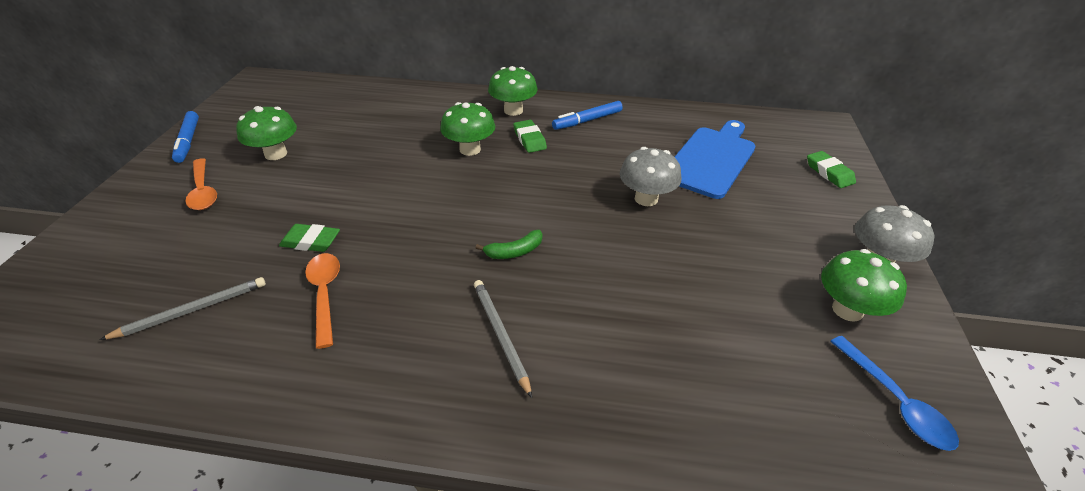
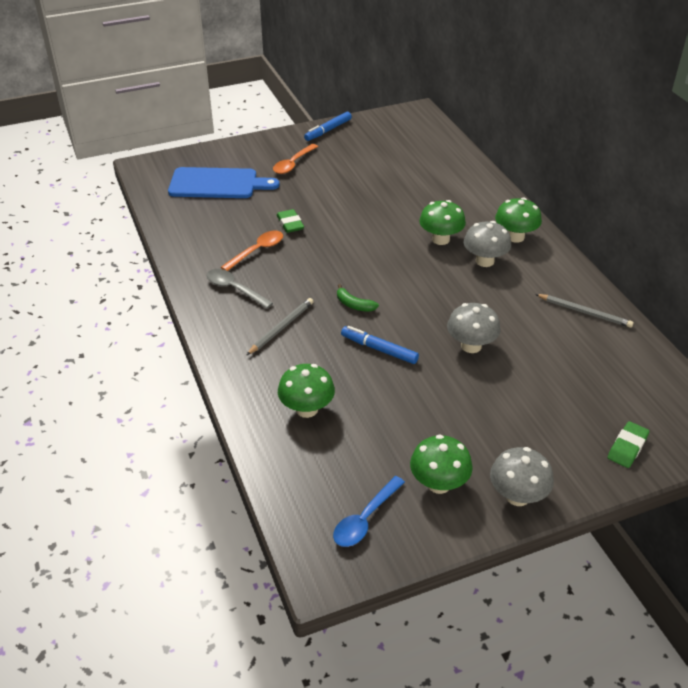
camera: 60 degrees right, 0 degrees up
(192, 310) = (212, 216): grey pencil -> grey pencil (584, 312)
(276, 154) = (350, 167): green mushroom -> green mushroom (307, 409)
(377, 352) = (234, 289): none -> grey spoon
(529, 139) = (484, 261): green eraser -> grey mushroom
(587, 120) = (546, 280): blue marker -> blue marker (379, 349)
(711, 159) = (566, 367): blue cutting board -> blue cutting board (217, 184)

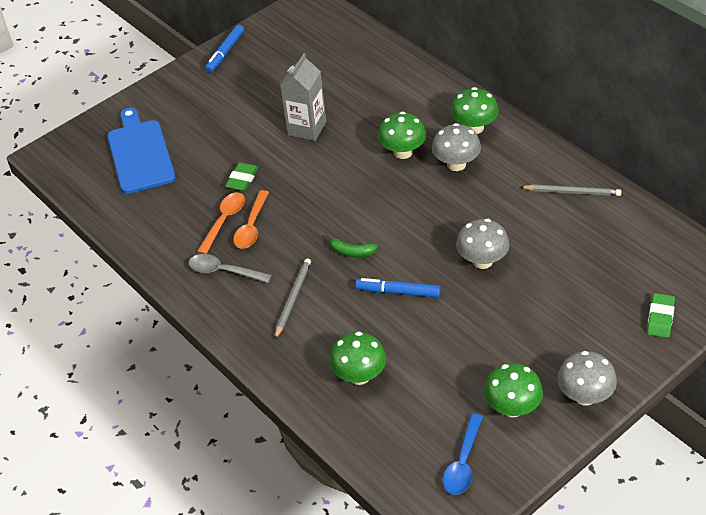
camera: 15 degrees left, 5 degrees up
(217, 184) = (140, 154): blue cutting board -> blue cutting board turned 90 degrees counterclockwise
(290, 224) = (242, 179): green eraser -> green eraser turned 60 degrees clockwise
(293, 164) = (208, 105): orange spoon -> orange spoon (251, 226)
(366, 200) = (307, 128): none -> grey carton

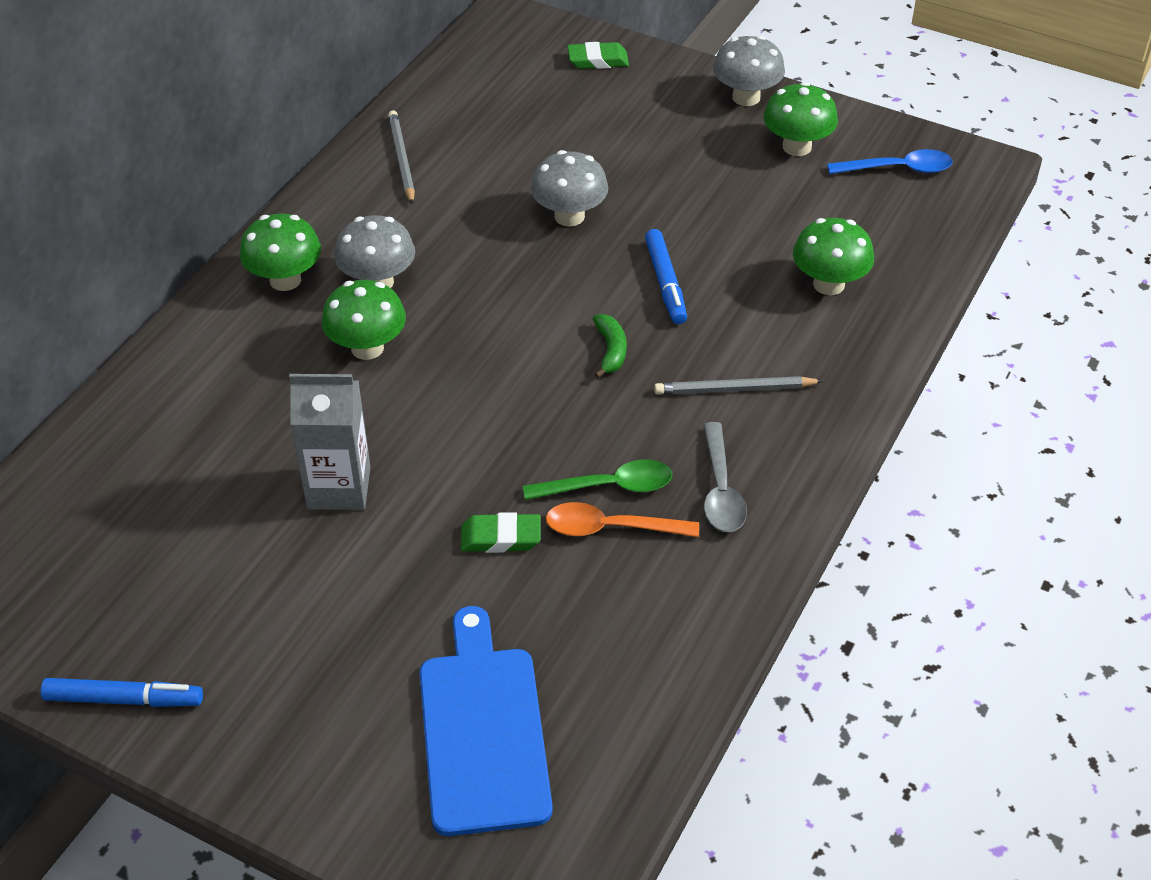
camera: 115 degrees left, 0 degrees up
(140, 154) = (483, 731): blue cutting board -> blue cutting board turned 120 degrees clockwise
(251, 226) = (608, 487): orange spoon -> green spoon

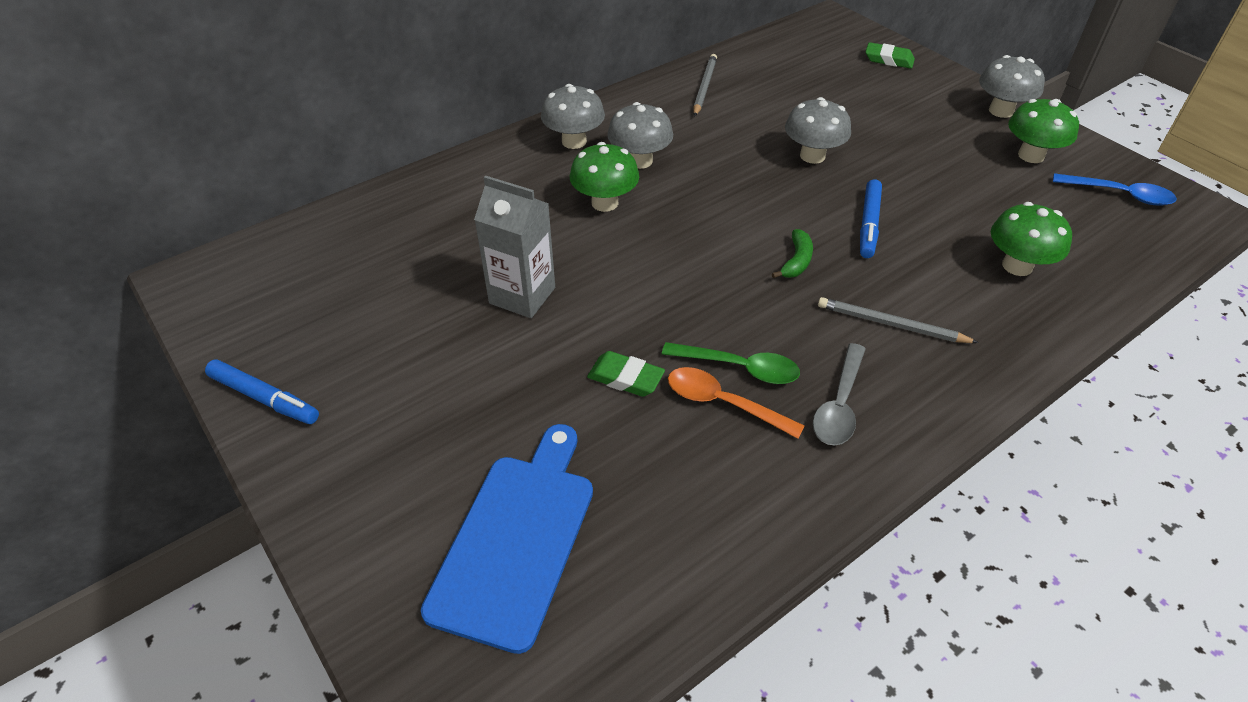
camera: 25 degrees right, 0 degrees up
(285, 280) = (574, 141): green mushroom -> grey mushroom

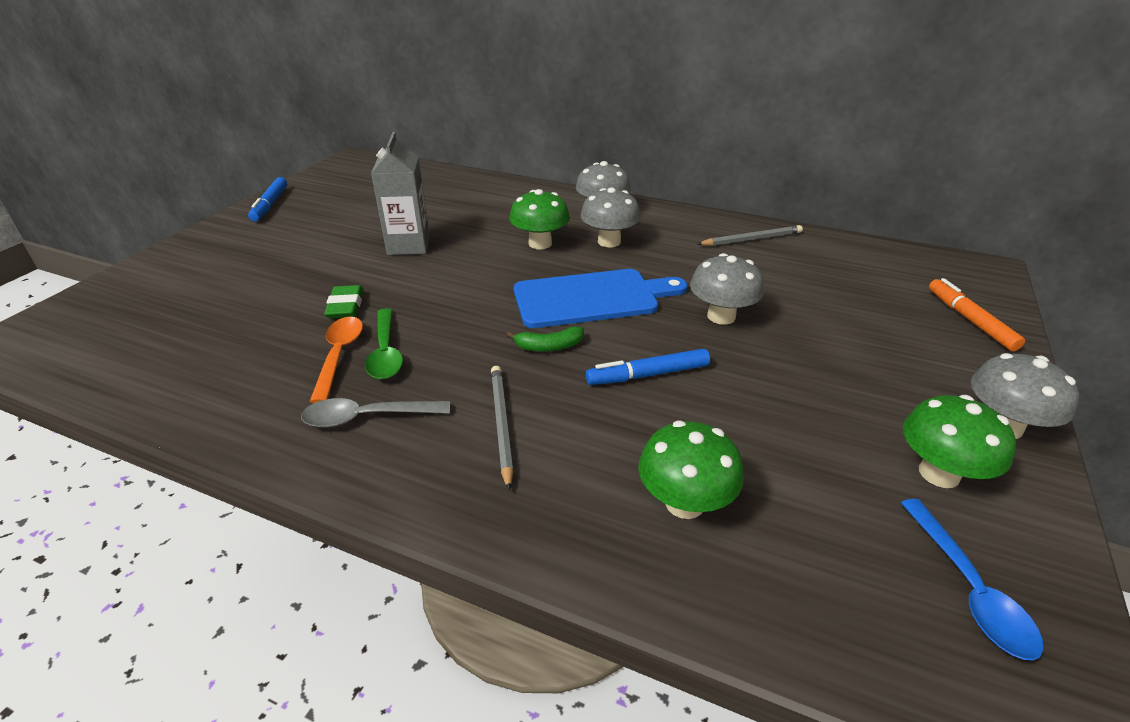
camera: 60 degrees right, 10 degrees down
(516, 539) = (174, 310): blue cutting board -> blue cutting board (592, 298)
(888, 59) = (970, 320): green eraser -> orange marker

